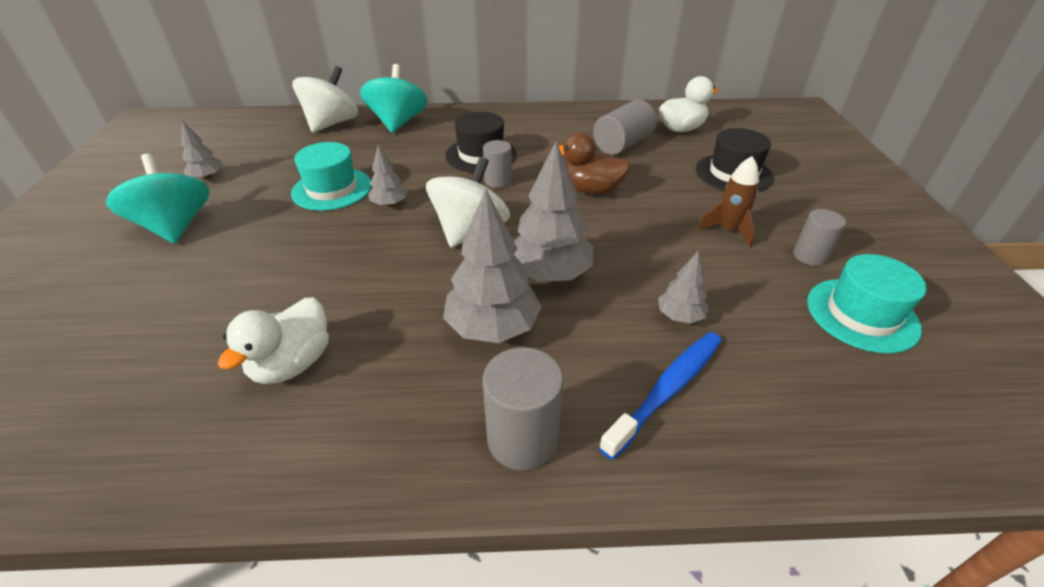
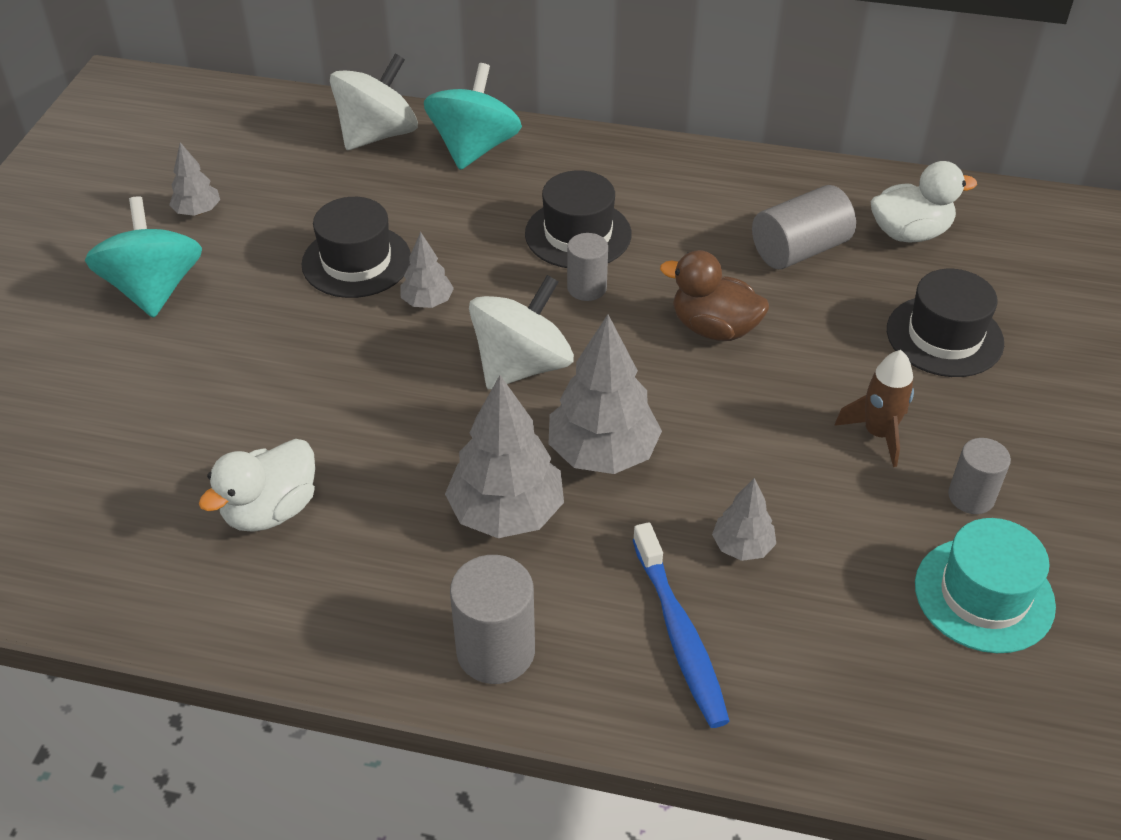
camera: 15 degrees right, 5 degrees up
(332, 189) = (356, 261): turquoise hat -> black hat
(667, 390) = (679, 634): blue toothbrush -> blue toothbrush turned 105 degrees clockwise

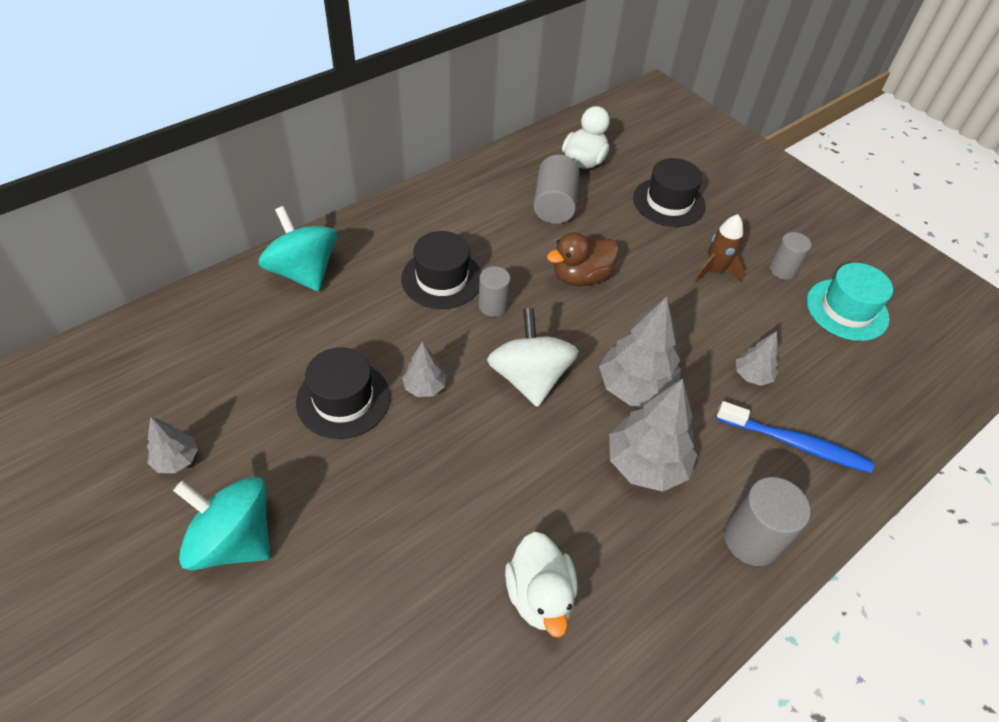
camera: 55 degrees left, 5 degrees up
(377, 135) = (226, 308): white spinning top -> none

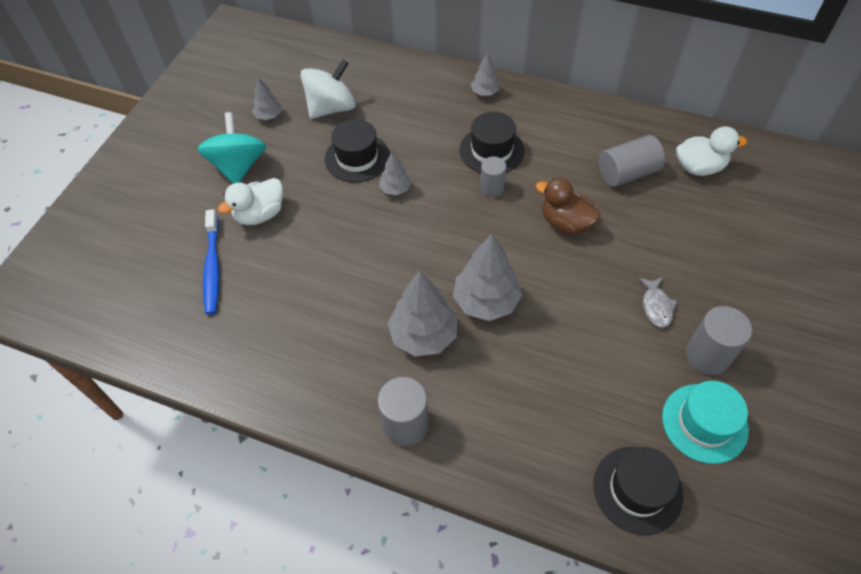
camera: 65 degrees right, 5 degrees up
(304, 272) = (437, 85): turquoise spinning top -> none
(529, 378) = (446, 238): white spinning top -> white spinning top (331, 108)
(539, 595) = (288, 318): white duck -> white duck (260, 214)
(669, 202) = (709, 242): black hat -> black hat (637, 489)
(715, 271) = (656, 306): brown rocket -> grey fish
(752, 375) = (561, 373): grey tree -> grey tree (485, 92)
(782, 270) = (707, 355): grey cylinder -> grey cylinder, size x1.55
(795, 443) = (515, 427): blue toothbrush -> blue toothbrush (212, 267)

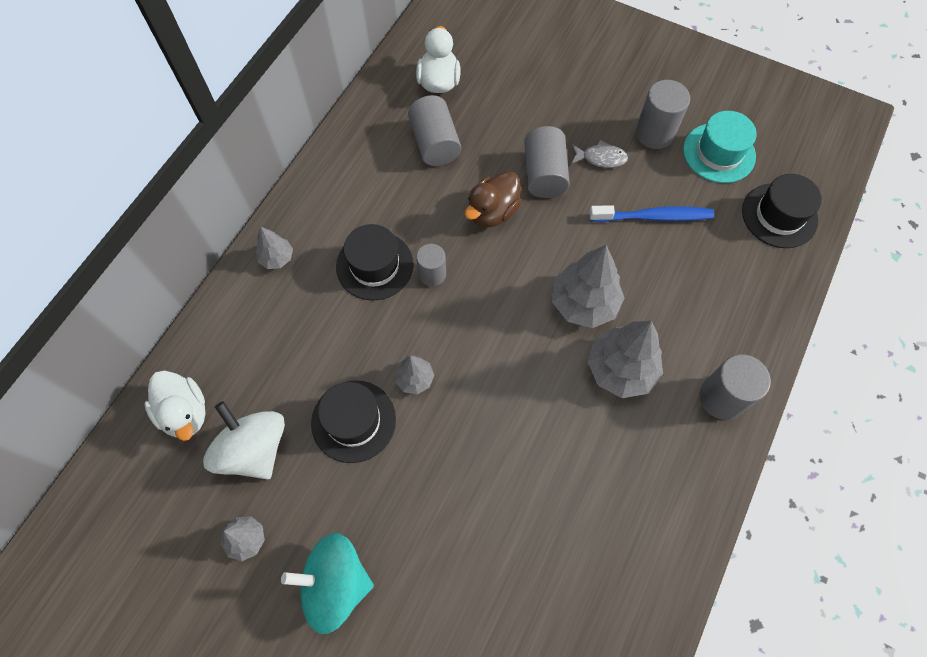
camera: 85 degrees left, 10 degrees up
(212, 267) = (505, 615): blue toothbrush -> blue toothbrush (653, 217)
(260, 214) = (427, 552): white duck -> white duck (185, 412)
(620, 259) = (544, 174): none -> grey cylinder

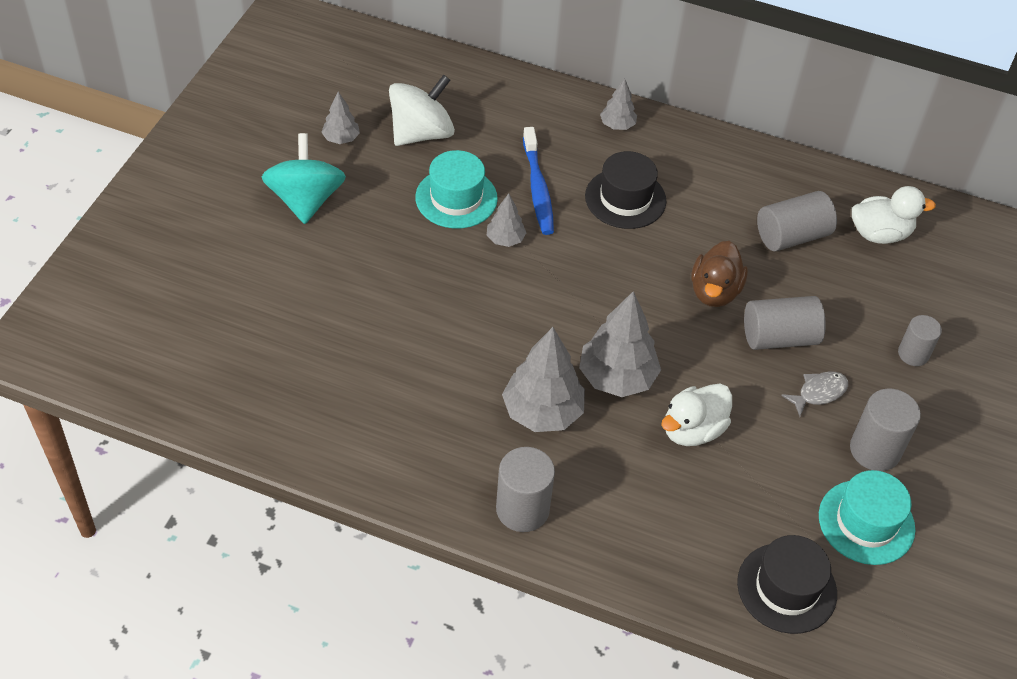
camera: 80 degrees right, 15 degrees down
(185, 412) = (450, 85): white duck -> white duck (692, 430)
(353, 421) = (456, 198): black hat -> turquoise hat
(432, 274) = (625, 245): grey cylinder -> grey cylinder (913, 354)
(492, 212) = (714, 291): brown duck -> brown duck turned 105 degrees counterclockwise
(600, 158) = (818, 393): grey fish -> grey fish turned 120 degrees counterclockwise
(653, 217) = (748, 447): blue toothbrush -> blue toothbrush (538, 188)

